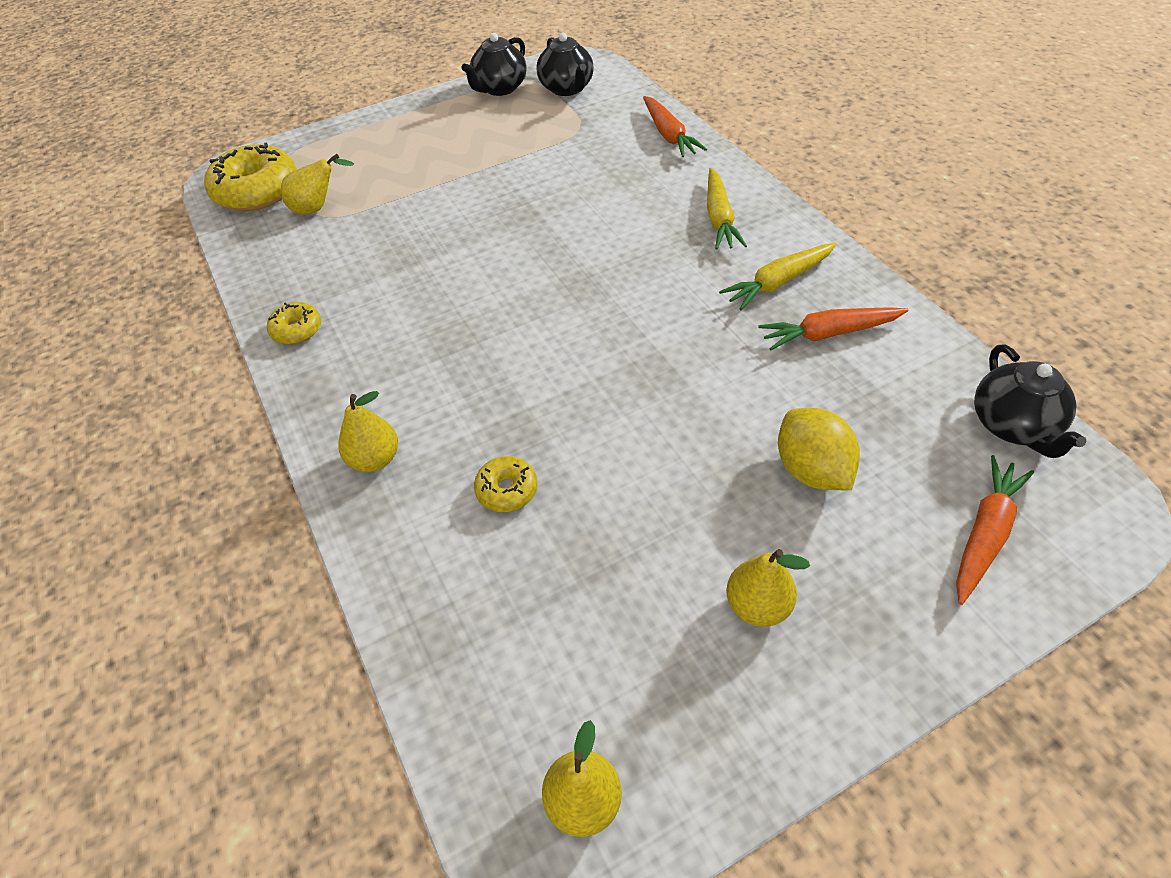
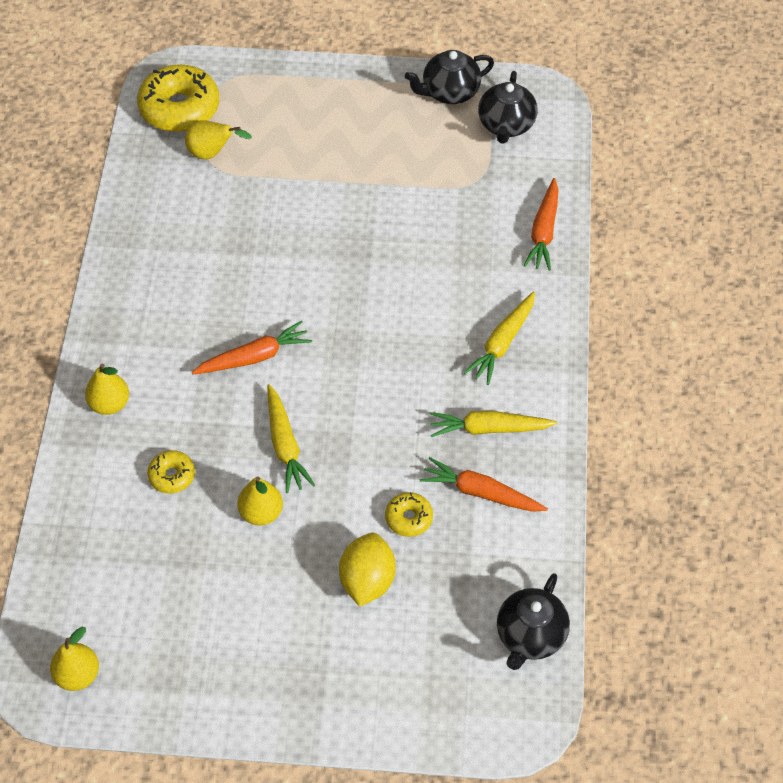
camera: 30 degrees right, 5 degrees up
(297, 330) = (126, 267): yellow donut -> yellow donut (408, 518)
(603, 395) = (285, 445): none -> yellow carrot
(757, 605) = (254, 639): yellow pear -> yellow pear (261, 513)
(984, 534) = (430, 687): orange carrot -> orange carrot (254, 357)

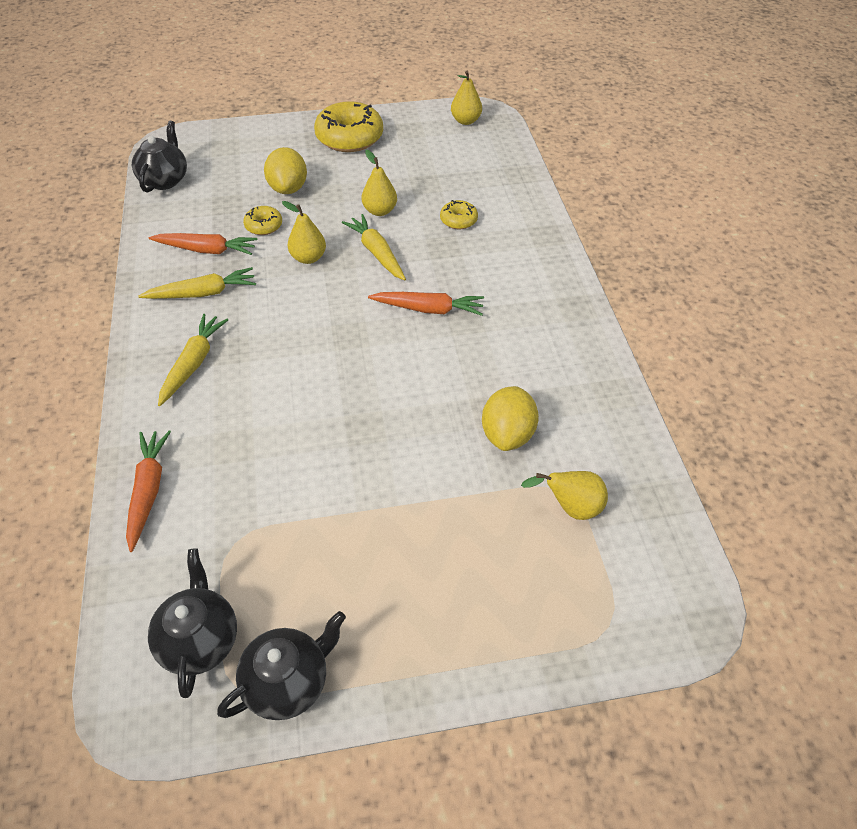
camera: 165 degrees right, 5 degrees down
(109, 404) = (534, 255): yellow pear -> yellow pear (308, 258)
(179, 108) = (645, 563): yellow donut -> yellow donut (349, 138)
(234, 217) = (507, 434): none -> yellow lemon
(254, 357) = (428, 309): orange carrot -> orange carrot turned 135 degrees counterclockwise

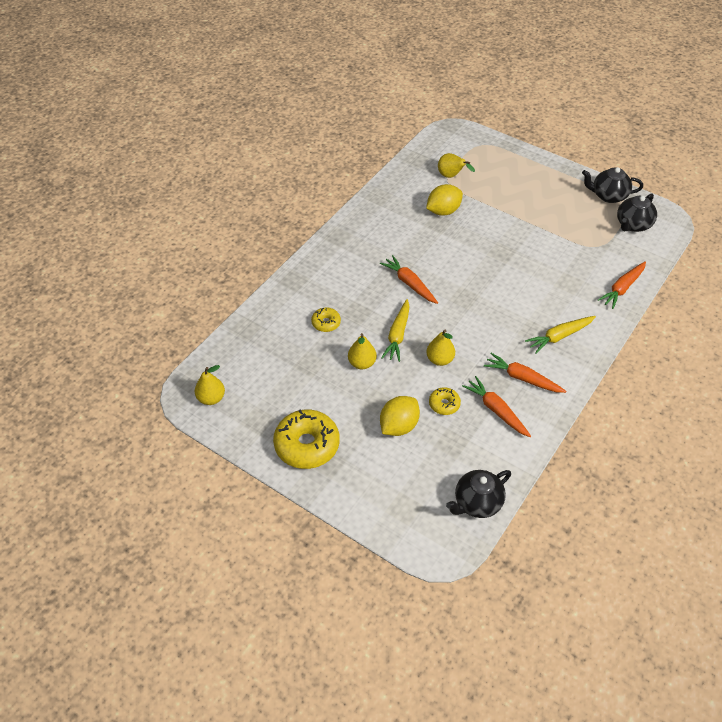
camera: 135 degrees left, 0 degrees up
(203, 293) = (522, 378): yellow carrot -> orange carrot

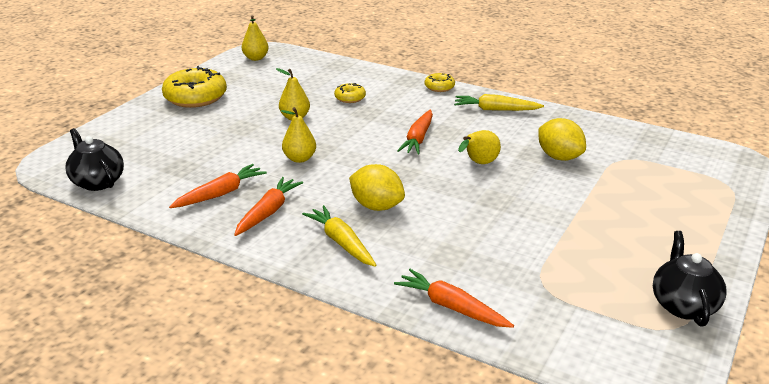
camera: 85 degrees right, 20 degrees down
(397, 335) = (336, 134): yellow carrot -> yellow carrot (495, 110)
(399, 426) = (209, 138): yellow lemon -> yellow lemon (376, 206)
(409, 283) = (418, 139): orange carrot -> orange carrot turned 150 degrees clockwise
(444, 404) = (234, 162): yellow donut -> yellow donut (439, 87)
(451, 176) = (636, 162): yellow pear -> yellow pear (479, 163)
(632, 225) = (617, 330): black teapot -> none

